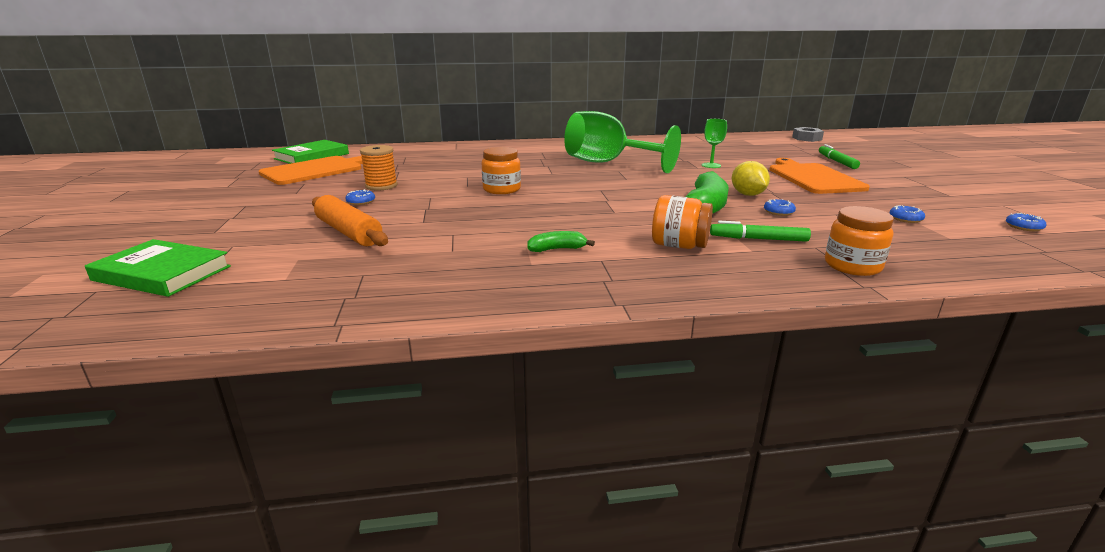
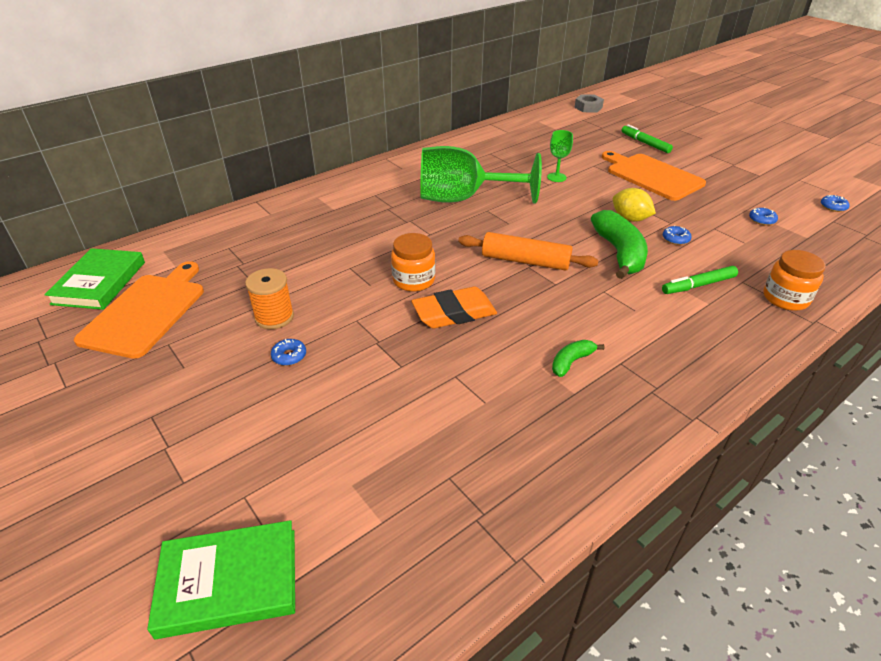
camera: 30 degrees left, 15 degrees up
(349, 232) = (347, 416): orange rolling pin -> orange rolling pin (525, 261)
(505, 208) = (454, 313): none -> orange eraser
(679, 246) = (655, 317): orange jar -> none

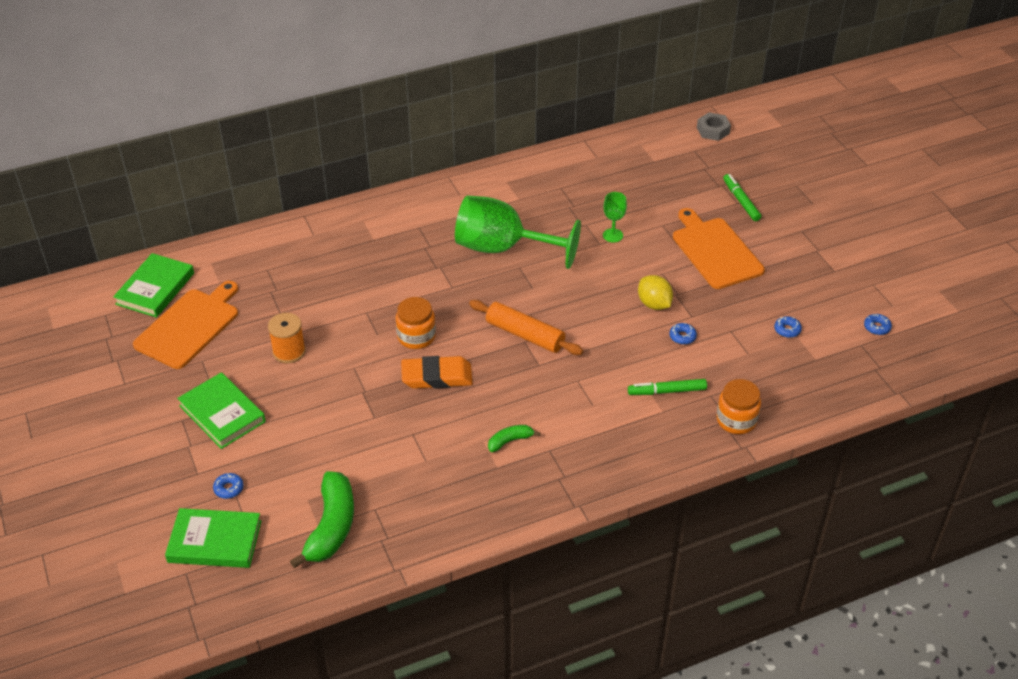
camera: 15 degrees right, 5 degrees up
(205, 398) = (222, 413): none -> green book
(289, 356) = (291, 390): blue donut -> blue donut (229, 489)
(619, 253) = (617, 342): green banana -> green banana (331, 527)

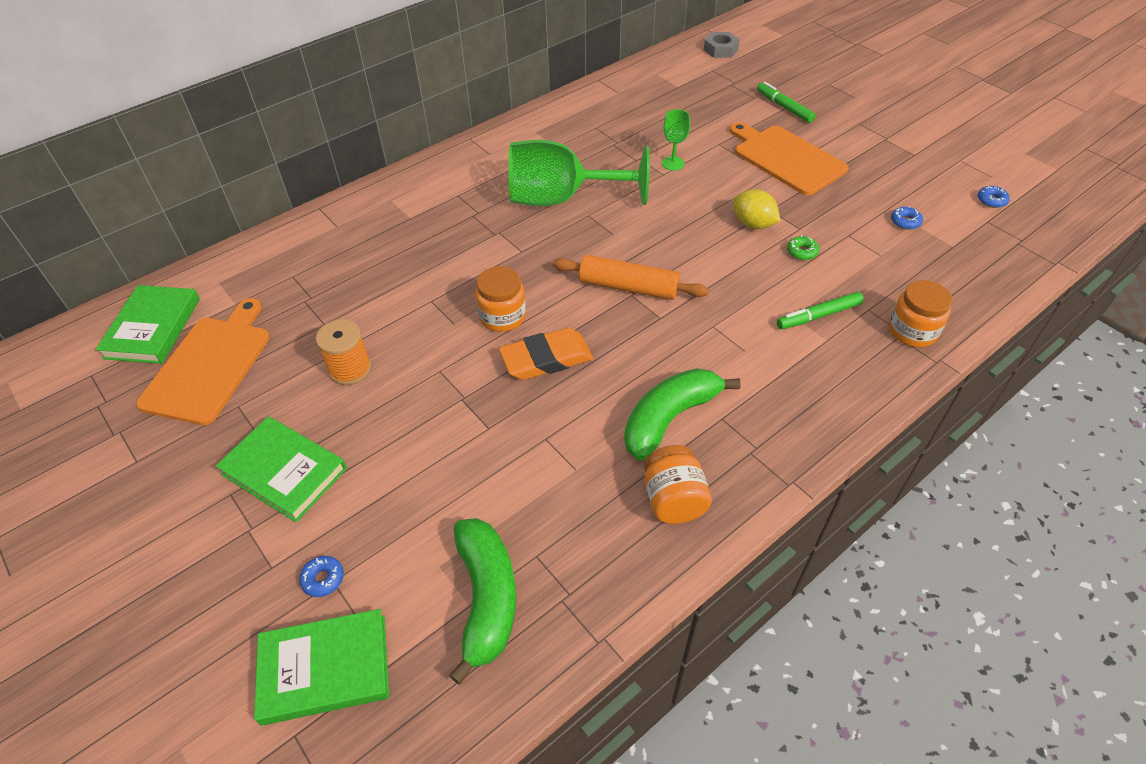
camera: 15 degrees left, 5 degrees up
(486, 497) = (673, 500): none -> orange jar
(510, 441) = (669, 418): green banana -> green banana, size x2.01
(682, 337) = (802, 252): blue donut -> green donut

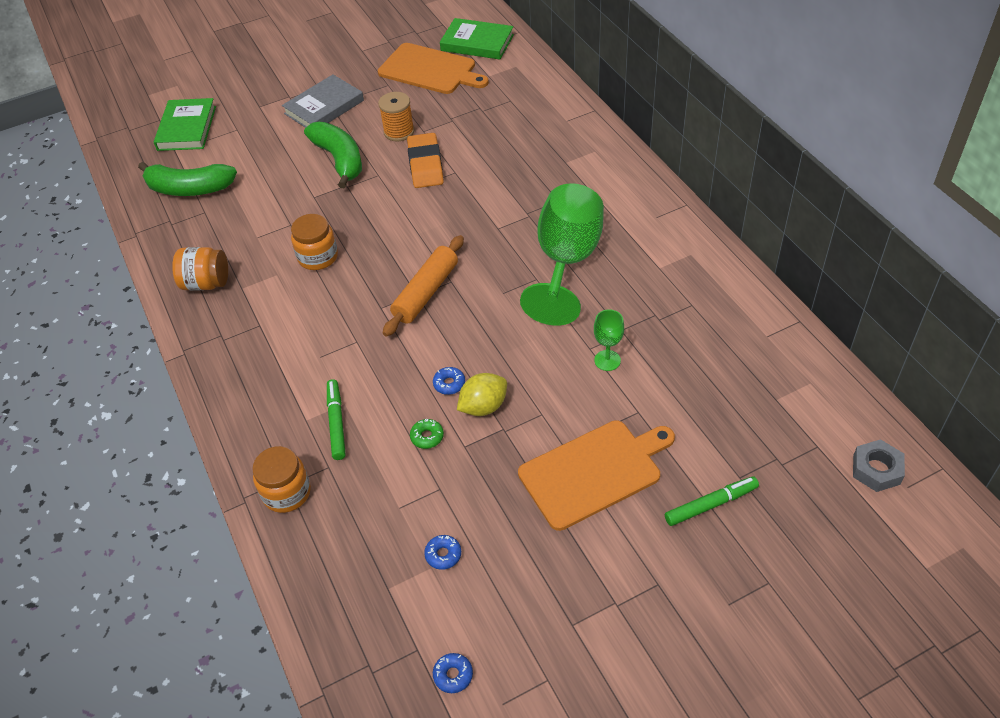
camera: 105 degrees right, 0 degrees up
(284, 471) = (324, 107): green book -> grey book
(323, 579) = (240, 125): blue donut -> blue donut (449, 384)
(502, 316) = (421, 211): orange jar -> orange jar (318, 257)
(546, 359) = (364, 232): orange eraser -> orange eraser (425, 165)
(669, 418) = (274, 294): green banana -> green banana (339, 160)

